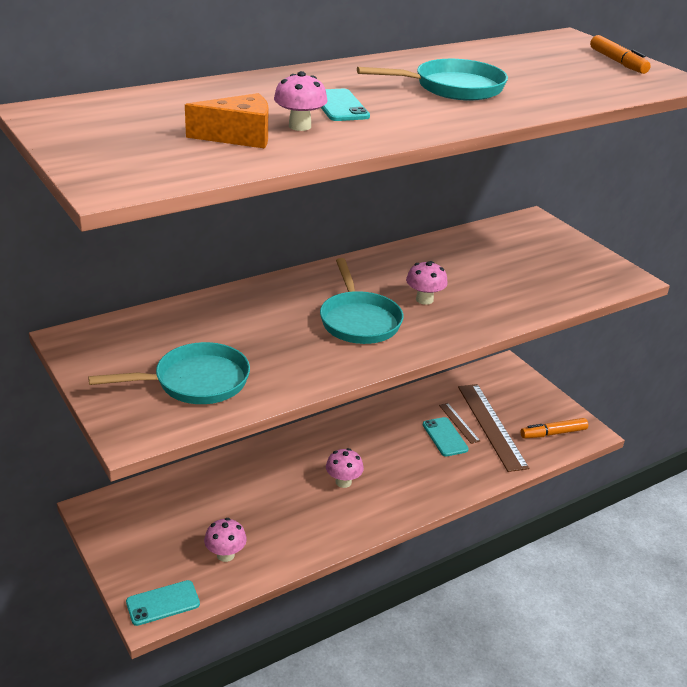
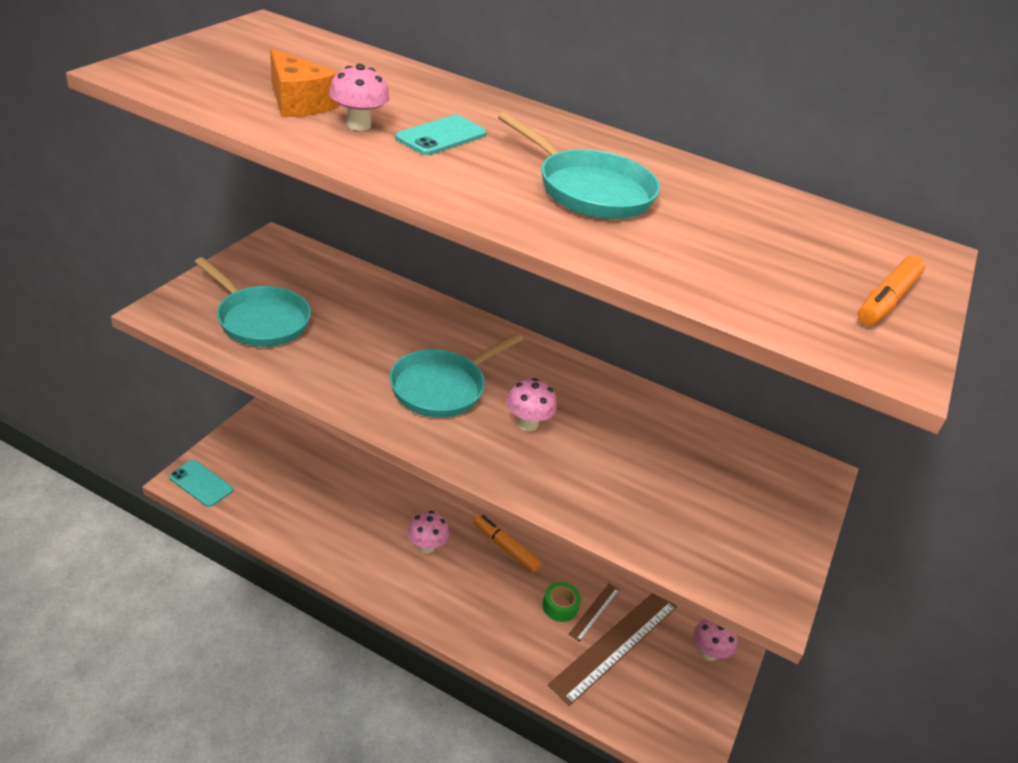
camera: 55 degrees right, 5 degrees up
(225, 555) = (277, 500): pink mushroom -> pink mushroom (708, 652)
(445, 437) = (560, 606): turquoise phone -> green tape
(553, 433) = (655, 713): orange marker -> orange marker (505, 547)

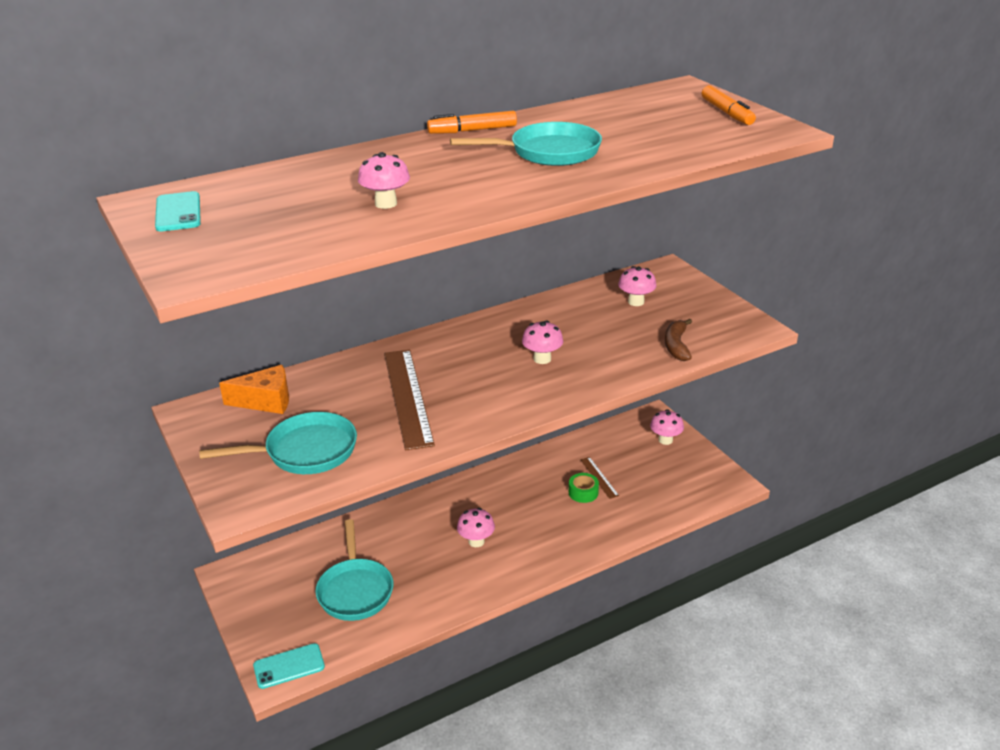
camera: 50 degrees left, 5 degrees down
(298, 102) = (324, 218): orange cheese -> orange cheese (266, 401)
(441, 136) = (430, 179): turquoise phone -> turquoise phone (178, 212)
(442, 387) = (473, 383): turquoise pan -> turquoise pan (355, 590)
(505, 547) = (510, 498): orange marker -> orange marker (472, 130)
(615, 644) = (632, 479): brown ruler -> brown ruler (408, 397)
(654, 530) = (676, 346): none -> brown banana
(713, 465) = (636, 302): none -> pink mushroom

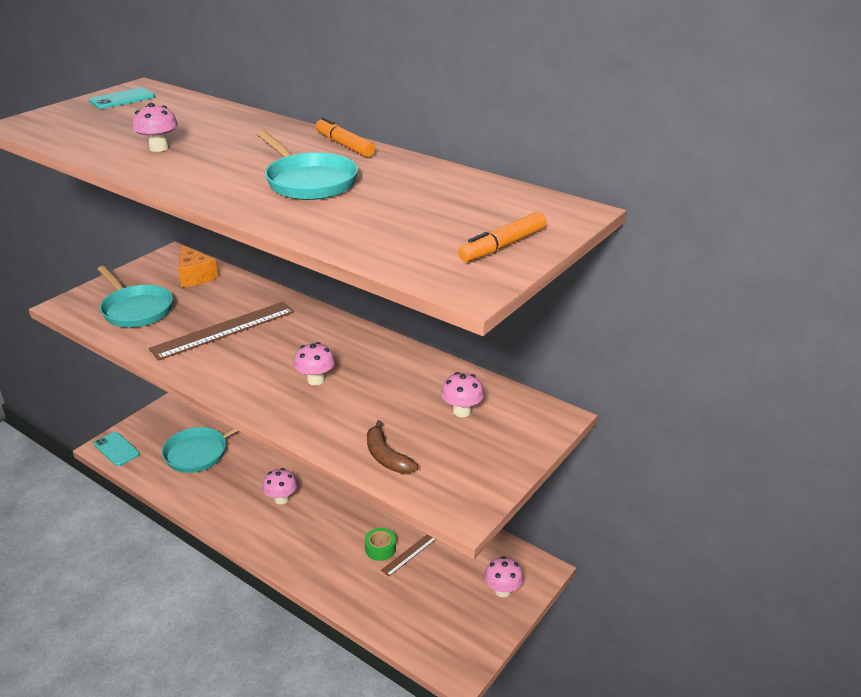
camera: 65 degrees right, 0 degrees up
(676, 346) = (386, 457): brown banana -> brown banana turned 105 degrees counterclockwise

